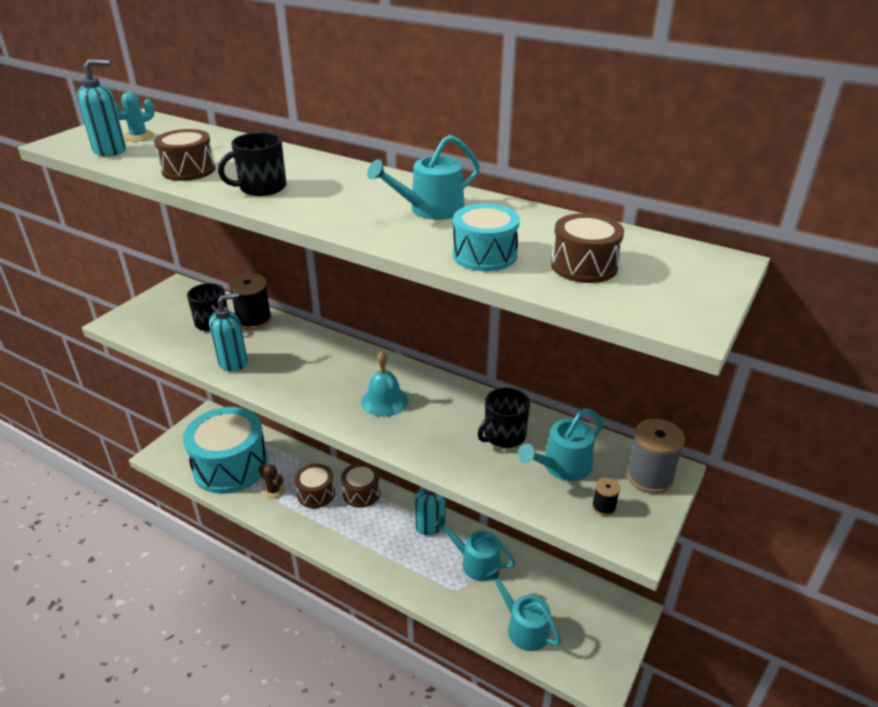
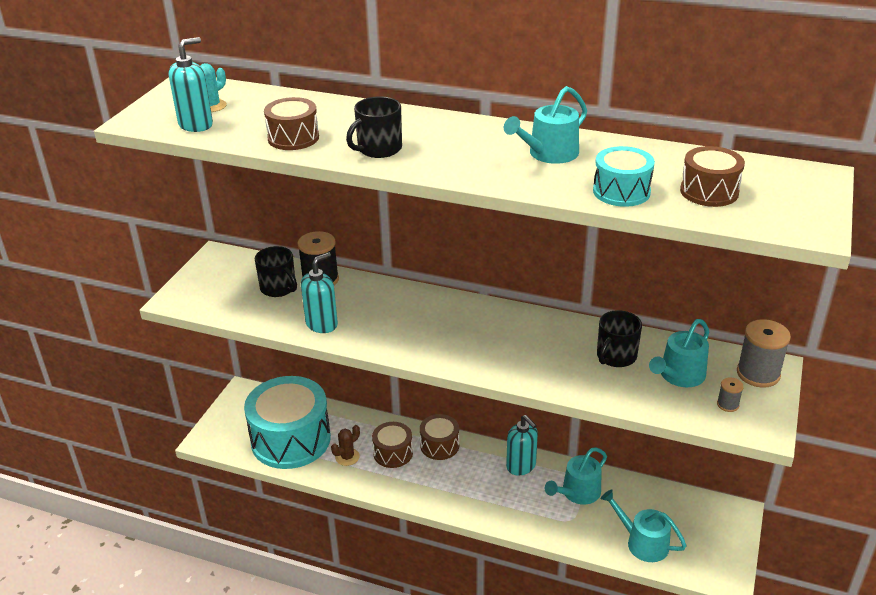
camera: 10 degrees left, 0 degrees up
(273, 490) = (347, 457): brown cactus -> brown cactus turned 75 degrees counterclockwise
(384, 400) = (490, 340): turquoise bell -> none
(476, 562) = (578, 493): turquoise watering can -> turquoise watering can turned 60 degrees counterclockwise
(603, 507) = (727, 404): black spool -> grey spool

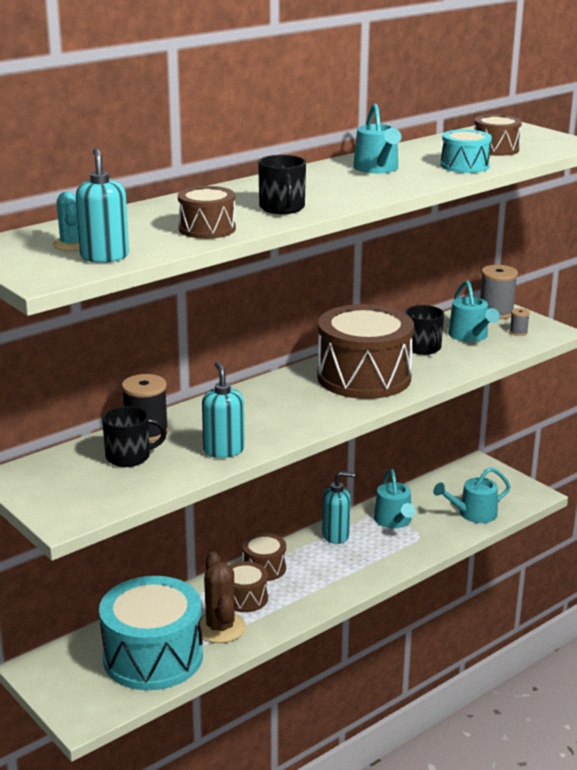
camera: 60 degrees left, 10 degrees down
(347, 457) = (220, 628): brown cactus -> brown cactus, size x1.76
(517, 344) = (364, 377): none -> brown drum

